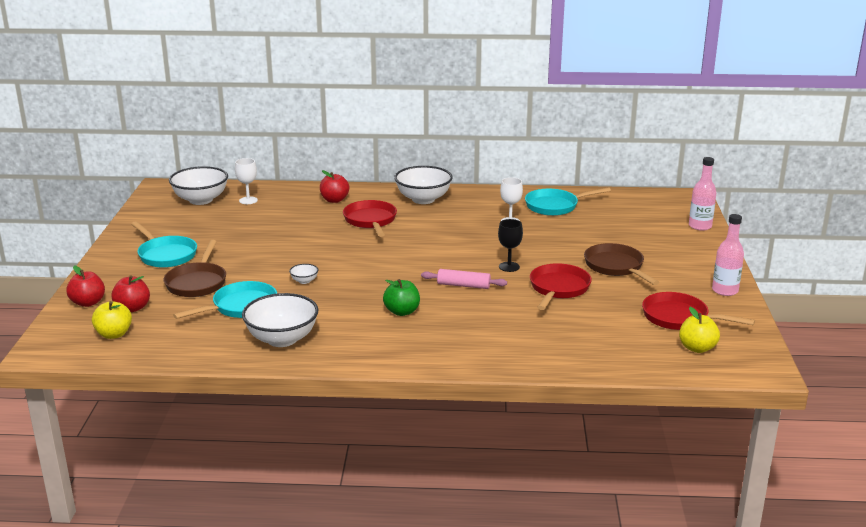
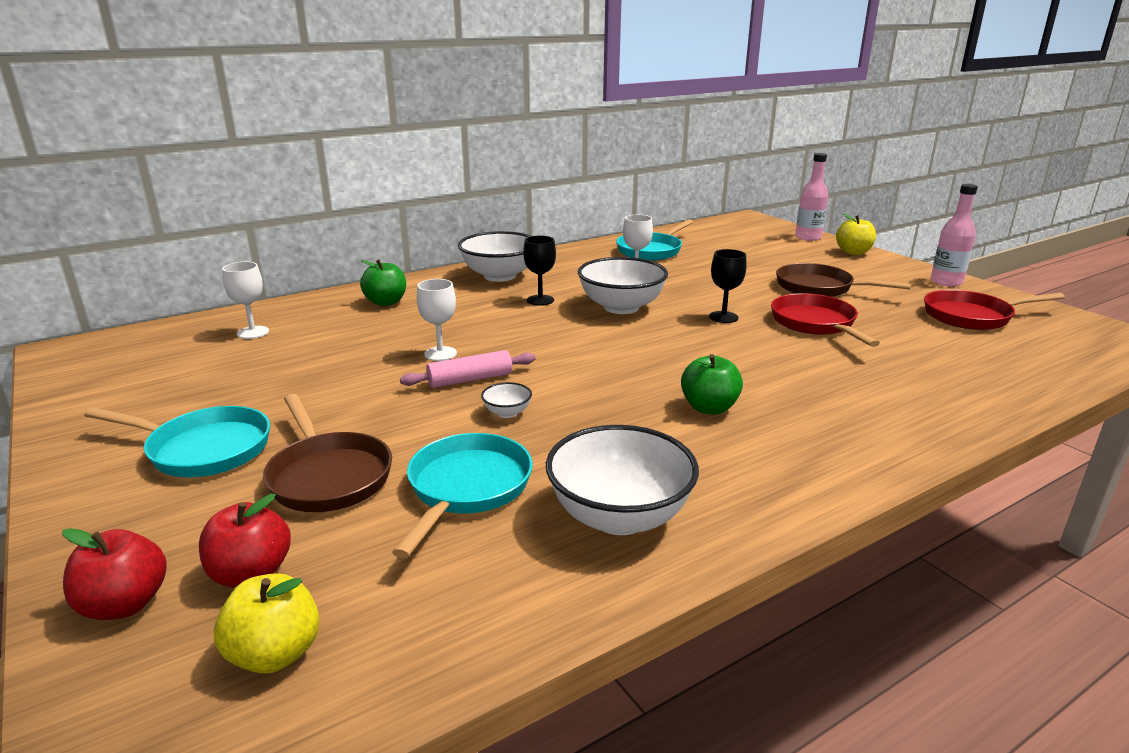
camera: 35 degrees left, 0 degrees up
(201, 200) = (167, 351): white bowl -> white bowl (621, 307)
(318, 240) = (440, 354): none -> white goblet
(334, 200) = (386, 302): red apple -> green apple
(370, 221) = (474, 313): red pan -> none
(420, 223) = (540, 300): none -> black goblet
(463, 285) = (717, 351): pink rolling pin -> pink rolling pin (470, 379)
(697, 348) = (1050, 339): yellow apple -> yellow apple (853, 252)

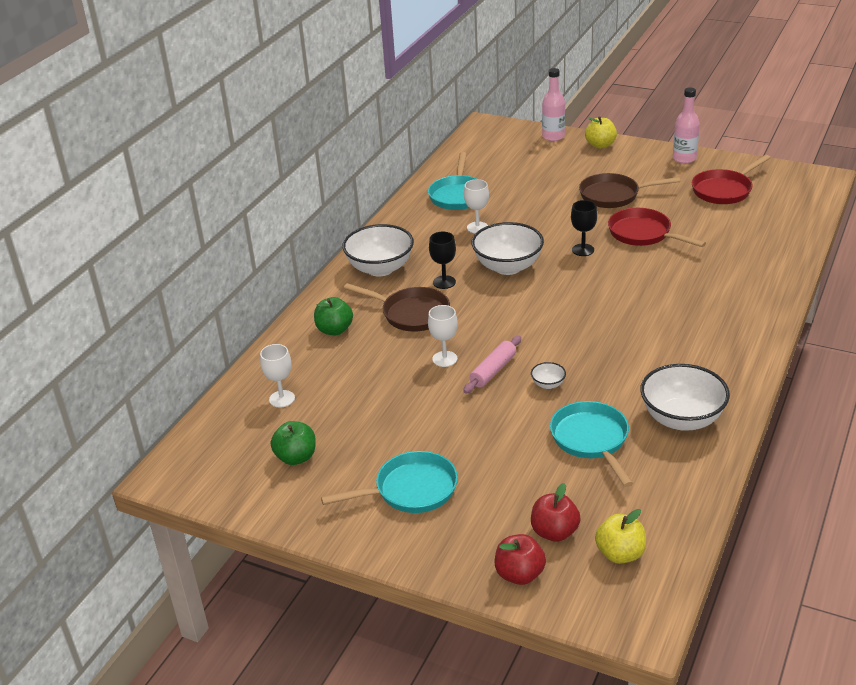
camera: 30 degrees left, 10 degrees up
(328, 475) = (509, 469): brown pan -> brown pan (411, 313)
(709, 408) = (652, 330): green apple -> green apple (296, 457)

